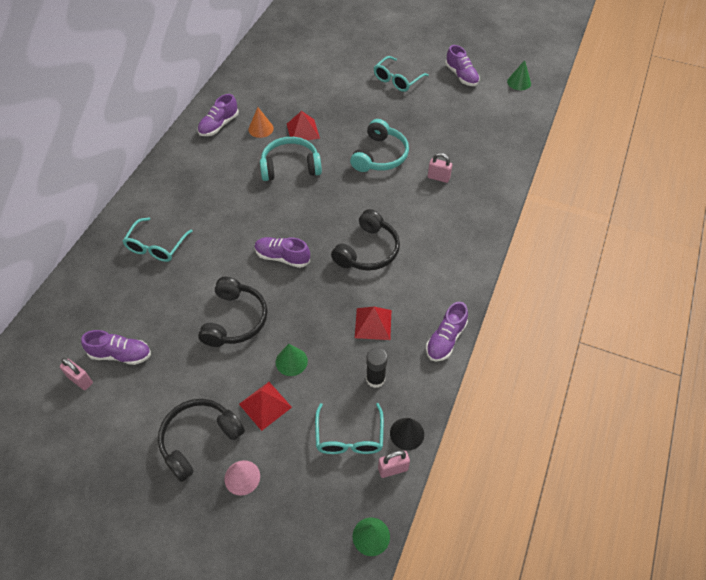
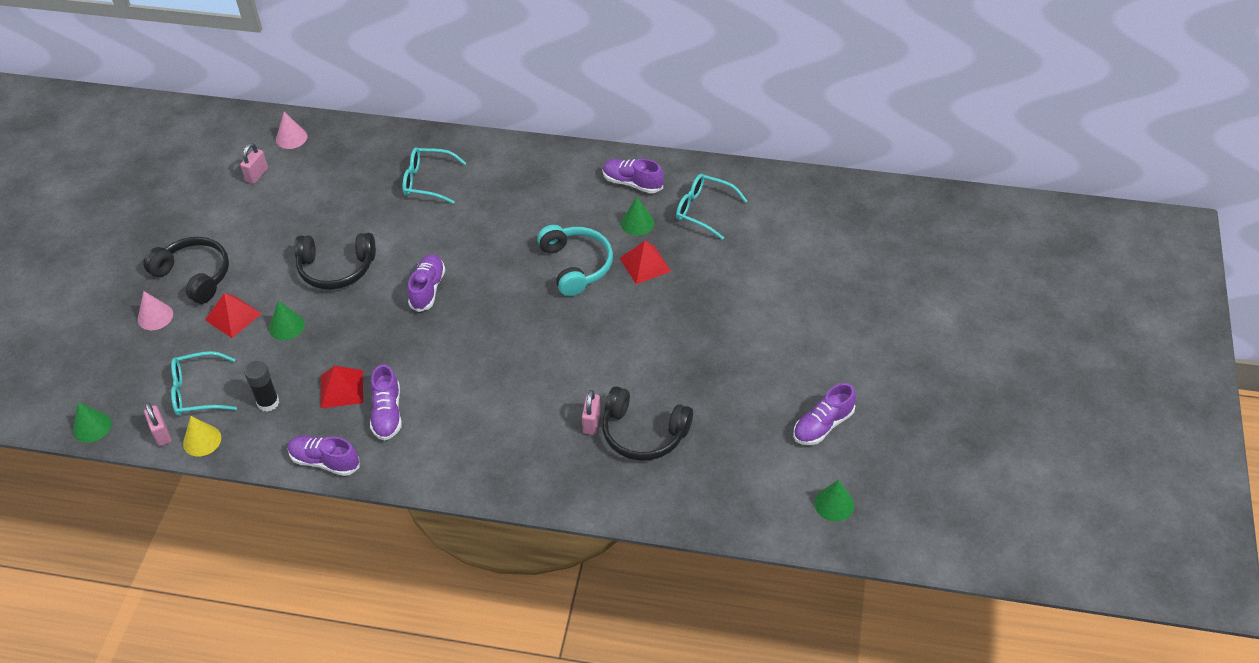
camera: 80 degrees right, 5 degrees down
(42, 348) = (291, 138): none -> pink cone
(121, 354) = (287, 194): purple shoe -> purple shoe (387, 413)
(261, 129) = (637, 223): orange cone -> green cone
(368, 251) = (449, 366): black headphones -> black headphones (643, 433)
(380, 156) = (618, 352): turquoise headphones -> none
(397, 80) = (785, 348): turquoise glasses -> turquoise glasses (704, 210)
(407, 433) = (202, 440): black cone -> yellow cone

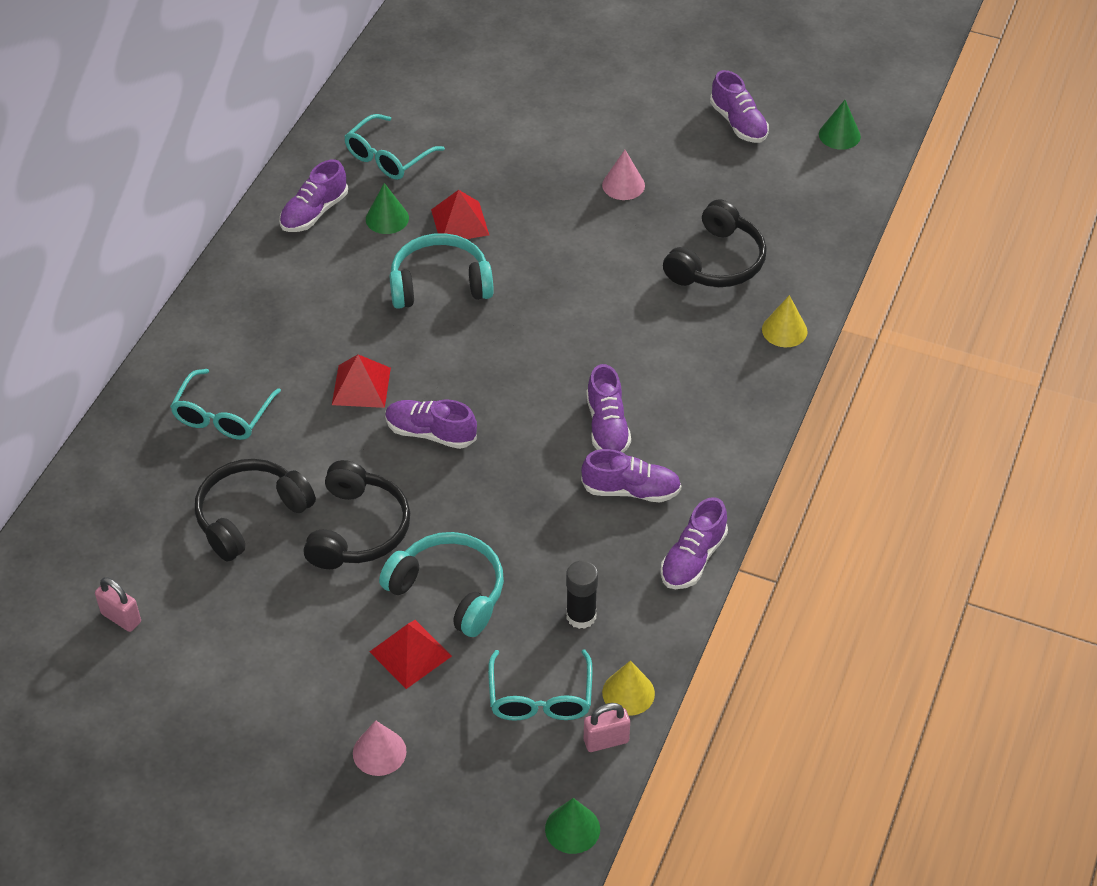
camera: 80 degrees left, 0 degrees up
(194, 275) = (311, 701): black headphones -> black headphones (250, 515)
(286, 326) = (449, 591): green cone -> turquoise headphones
(291, 138) = (55, 571): pink cone -> pink cone (623, 185)
(341, 389) = (578, 535): red pyramid -> red pyramid (361, 386)
(449, 389) = (607, 426): none -> purple shoe
(574, 491) = (784, 330): none -> yellow cone
(592, 422) = (691, 303): pink padlock -> none

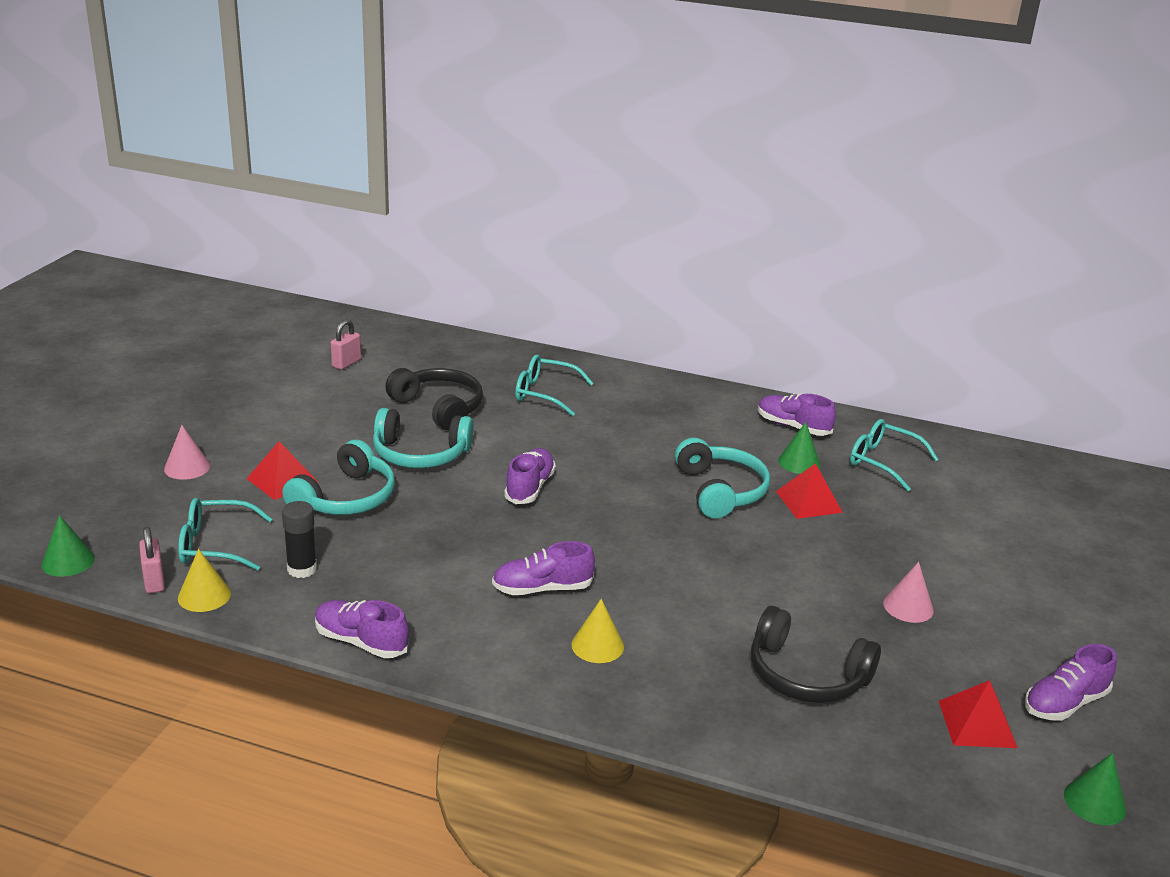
camera: 85 degrees right, 20 degrees down
(358, 529) = (420, 454): black headphones -> turquoise headphones
(361, 386) = (584, 453): red pyramid -> red pyramid (977, 724)
(631, 490) = (456, 602): purple shoe -> none
(784, 330) = (705, 727): yellow cone -> yellow cone (597, 645)

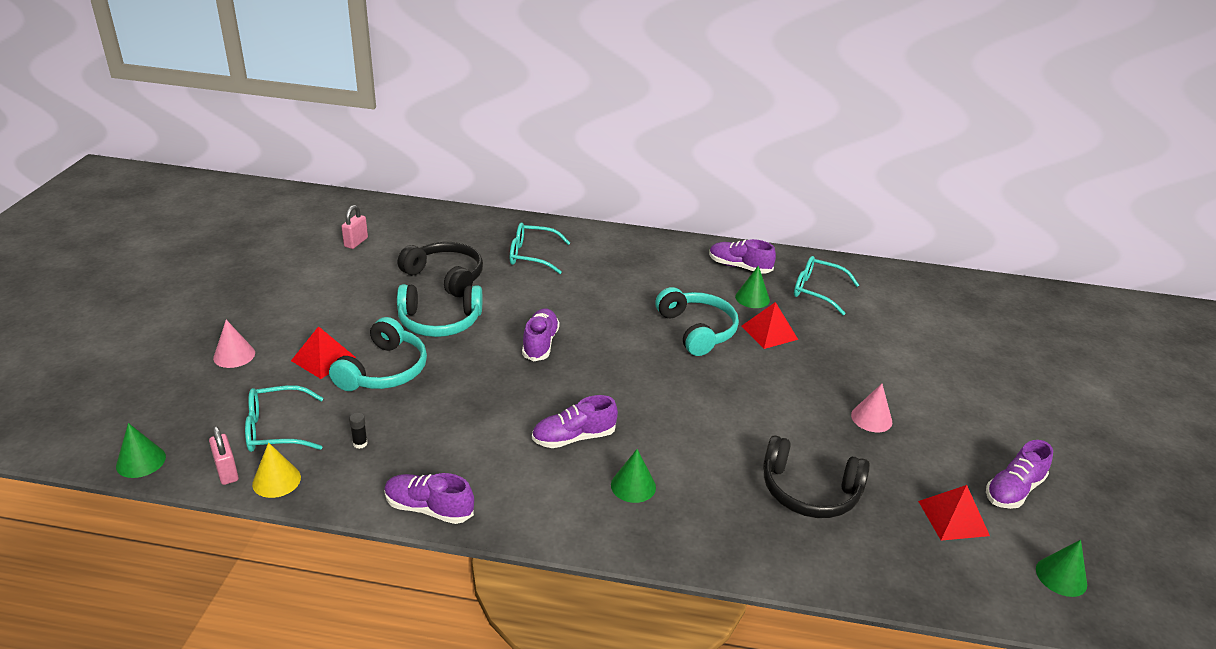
camera: 10 degrees left, 5 degrees up
(302, 569) = (360, 443): black glue stick -> black glue stick, size x0.55
(597, 645) = (633, 486): yellow cone -> green cone

